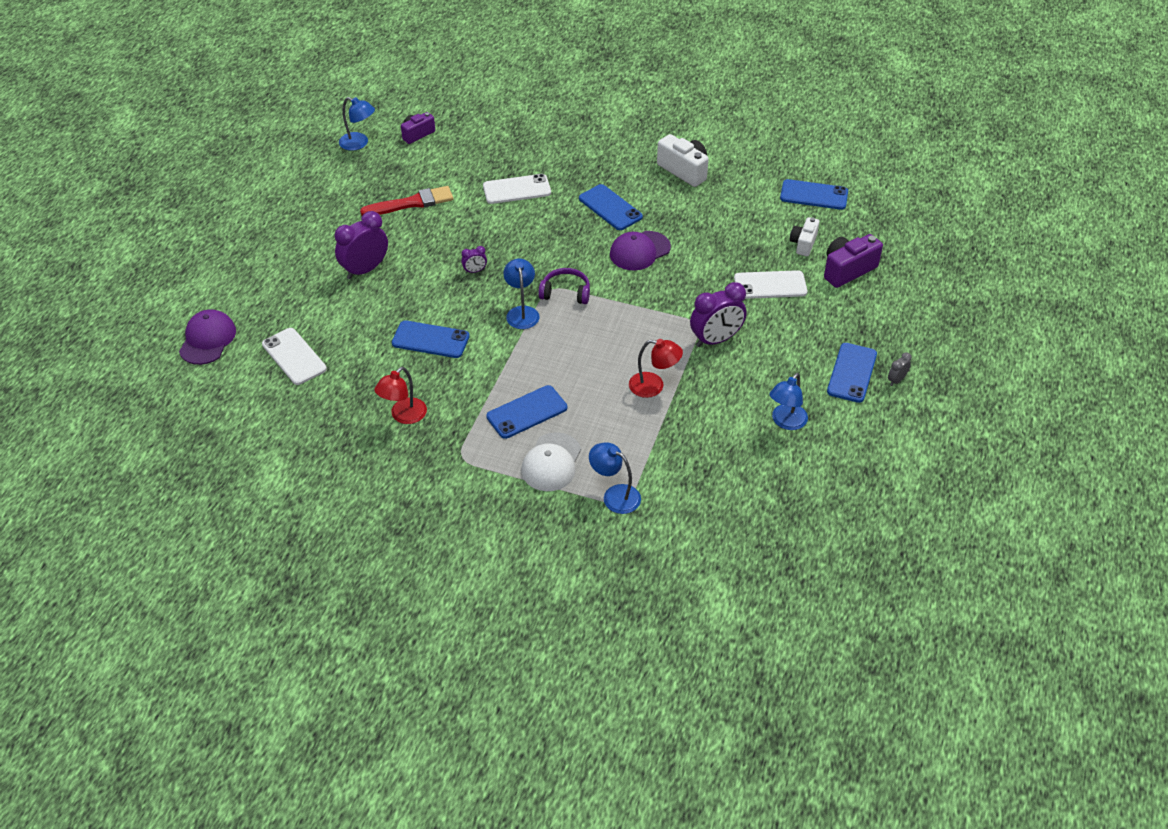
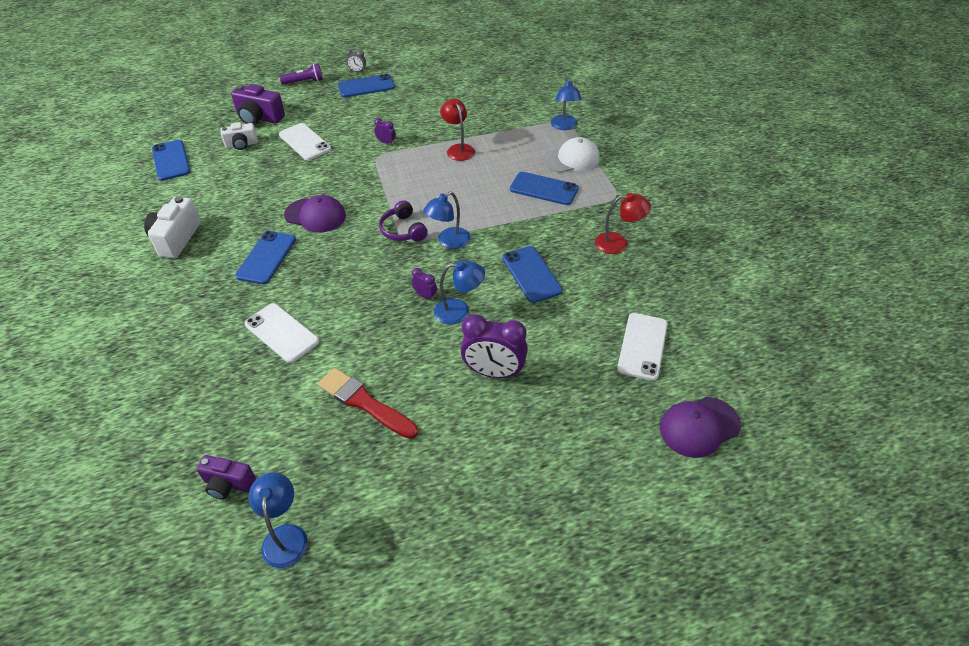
camera: 125 degrees left, 0 degrees up
(716, 340) = (386, 142): purple clock -> purple clock, size x0.47
(786, 422) = (434, 93): blue lamp -> blue lamp (459, 311)
(905, 328) = (304, 82): none -> purple flashlight

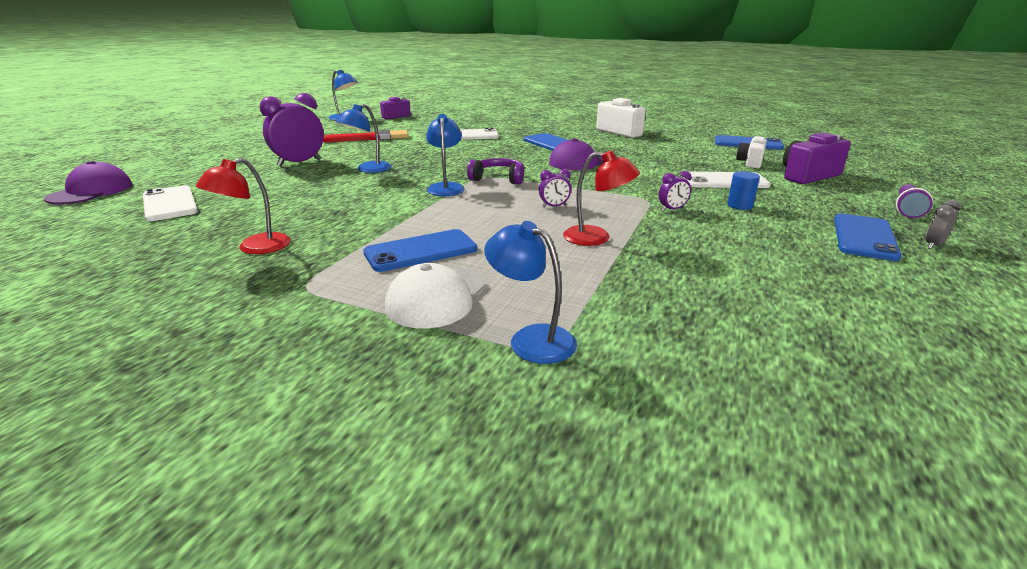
camera: 130 degrees right, 20 degrees down
(353, 125) = (739, 205): none -> blue cylinder
(425, 295) = (408, 166): purple clock -> purple clock (554, 206)
(531, 274) = (334, 199): blue phone -> none

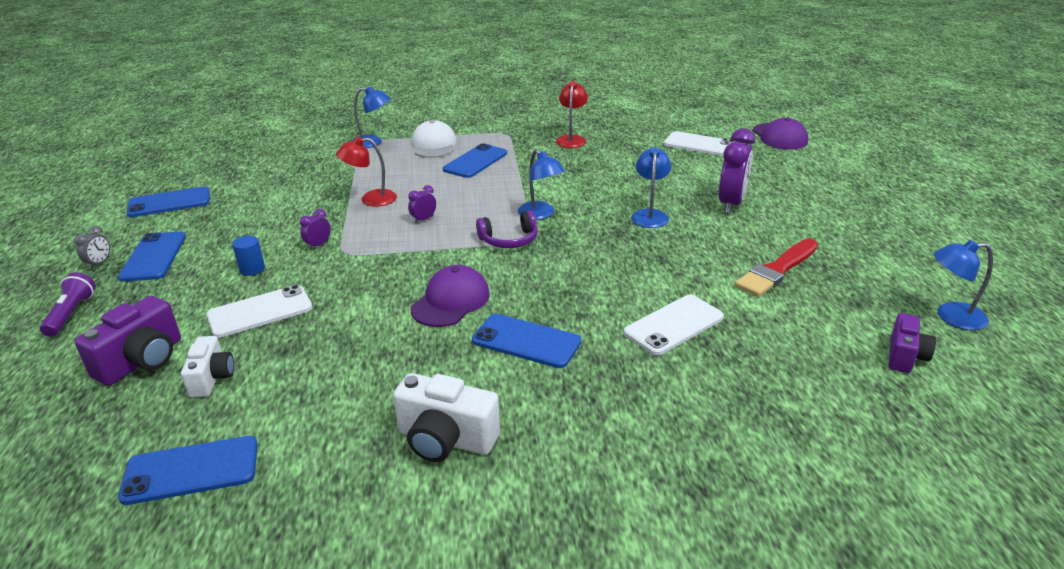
camera: 150 degrees right, 5 degrees up
(914, 308) = (169, 203): none -> blue phone

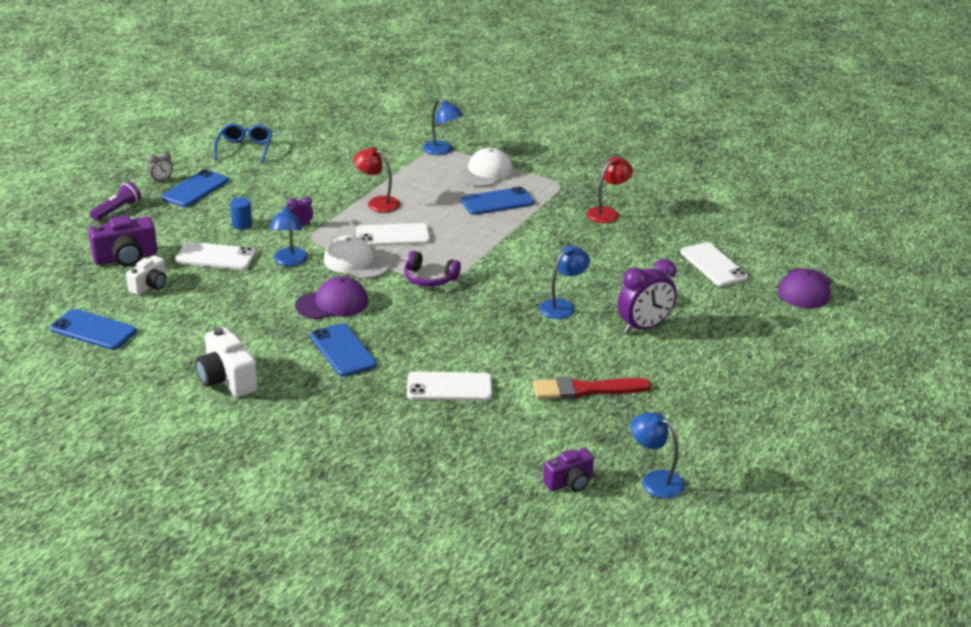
camera: 35 degrees right, 0 degrees up
(169, 203) = (244, 149): blue phone -> blue glasses
(421, 255) = (356, 262): none -> white cap
(423, 219) = (392, 236): purple clock -> white phone
(540, 214) = (480, 269): blue lamp -> blue lamp (289, 261)

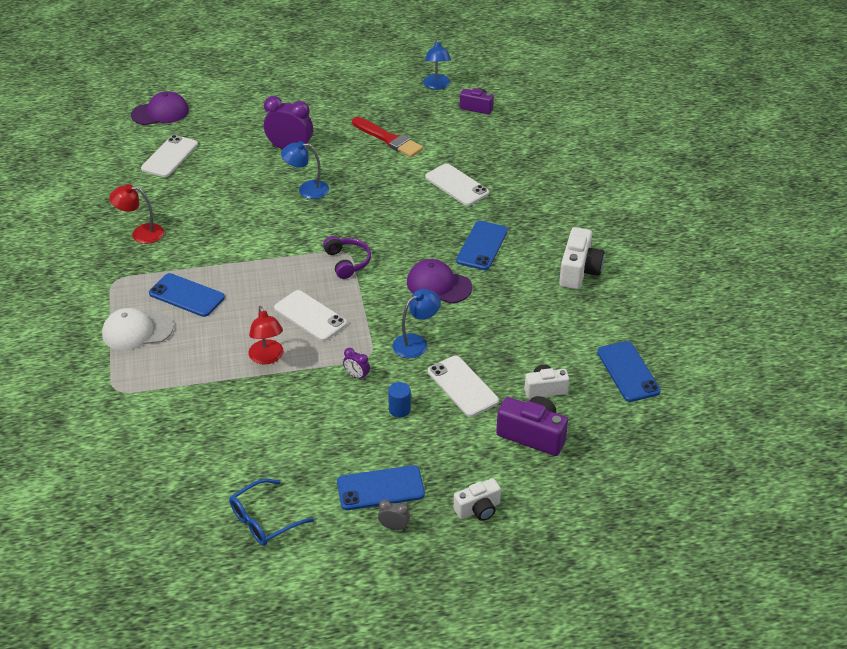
camera: 130 degrees left, 10 degrees up
(117, 210) = (478, 509): purple flashlight -> white camera
(356, 262) = (372, 309): white cap -> none
(442, 151) = (120, 382): blue lamp -> none

